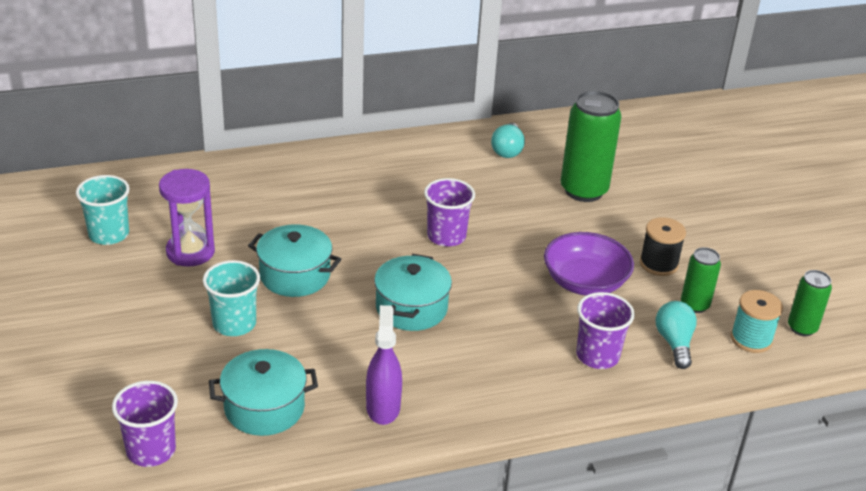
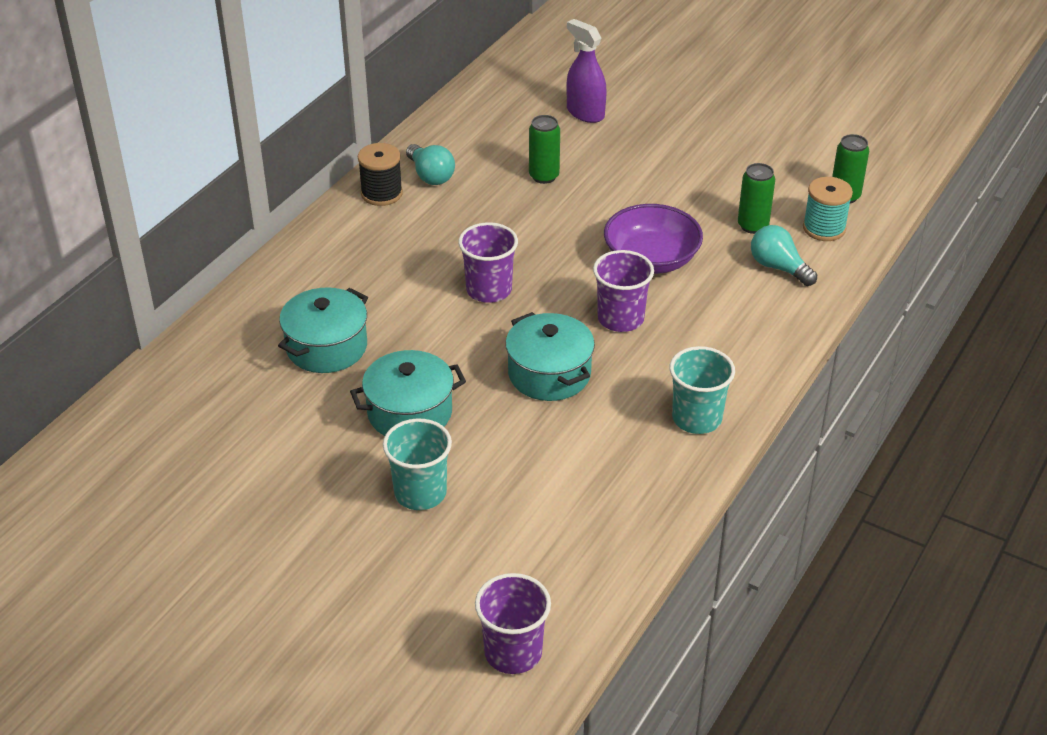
camera: 40 degrees left, 5 degrees up
(109, 234) = (170, 494): turquoise cup -> turquoise cup (697, 418)
(190, 252) = (279, 456): purple hourglass -> none
(264, 408) = (553, 545): turquoise pot -> turquoise pot (326, 347)
(383, 407) = (644, 474): purple spray bottle -> purple spray bottle (585, 113)
(583, 190) = (544, 176): green can -> green can, size x0.55
(597, 356) = (740, 316): purple cup -> purple cup (620, 318)
(658, 264) = (684, 207): black spool -> black spool (381, 193)

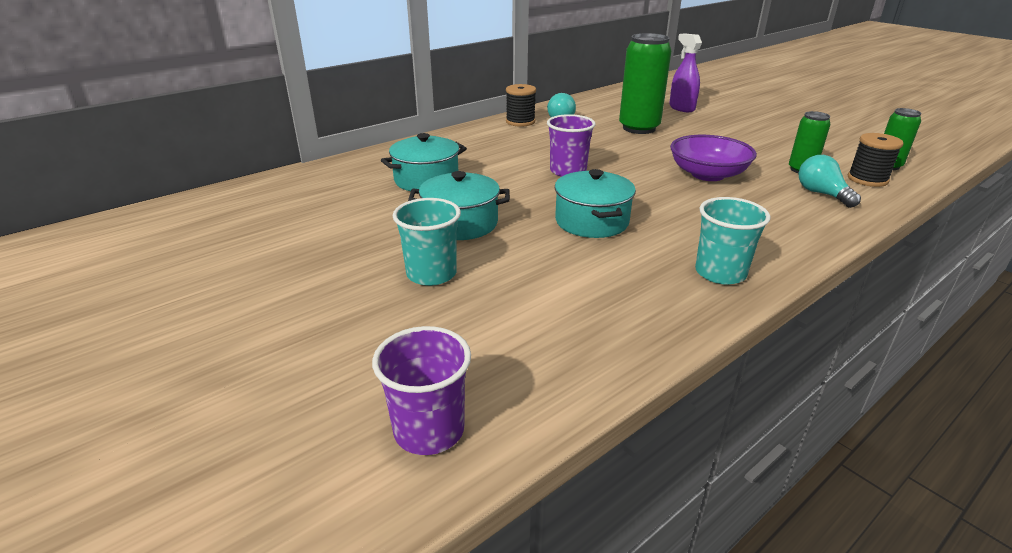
camera: 20 degrees right, 10 degrees down
(544, 176) = (639, 128): green can -> green can, size x1.82
(620, 318) = (669, 201): purple cup -> none
(824, 228) = (867, 179): turquoise spool -> black spool

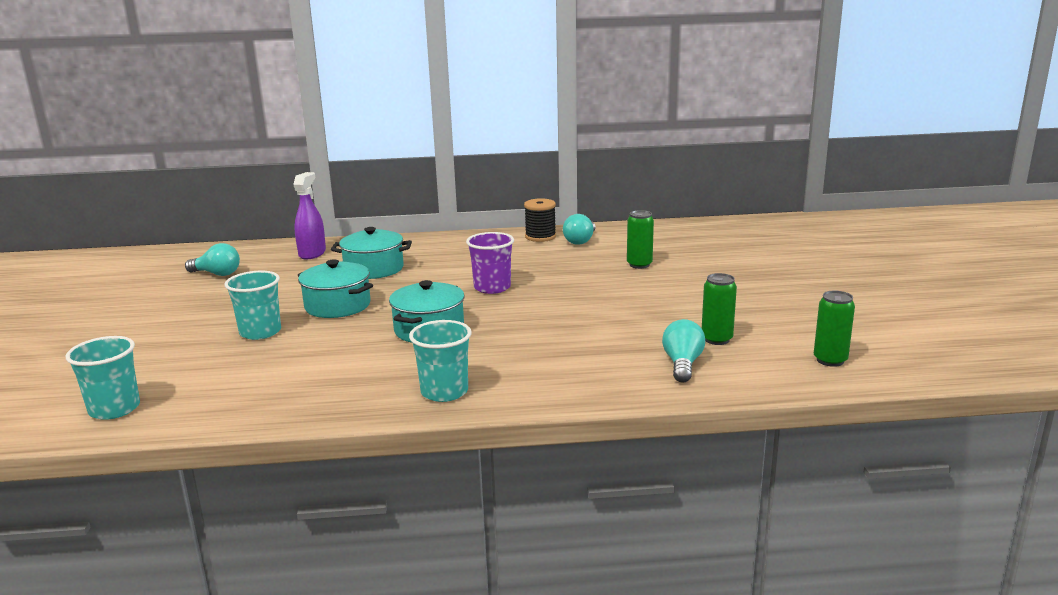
camera: 35 degrees right, 10 degrees down
(252, 226) = (217, 274): none -> turquoise light bulb
(429, 430) = (114, 409): purple cup -> turquoise cup
(639, 128) = (639, 265): green can -> green can, size x0.55
(681, 108) = (732, 254): purple spray bottle -> purple spray bottle (312, 253)
(707, 174) = (609, 320): purple bowl -> none
(867, 179) = (769, 365): black spool -> none

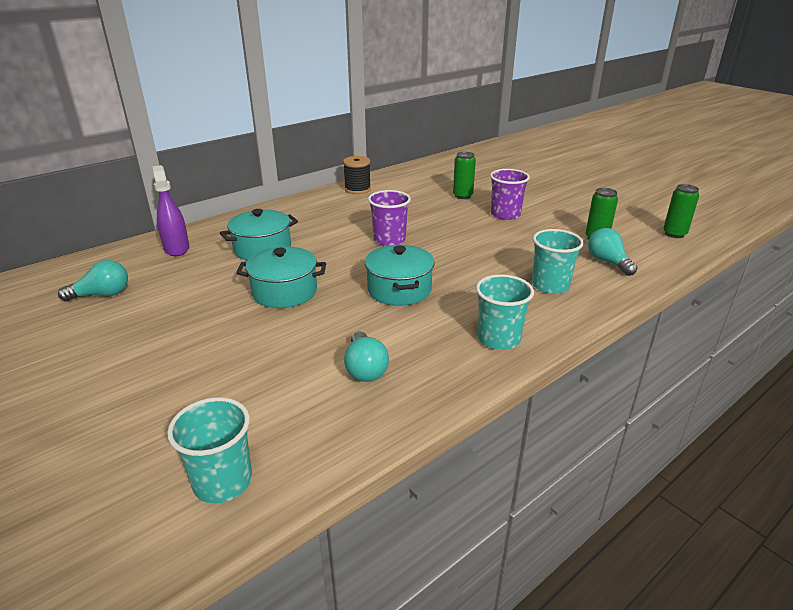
camera: 35 degrees left, 10 degrees up
(260, 332) = (250, 340): turquoise cup -> turquoise cup (550, 285)
(580, 241) = (392, 186): turquoise light bulb -> turquoise light bulb (365, 369)
(653, 292) = (505, 214): none -> purple cup

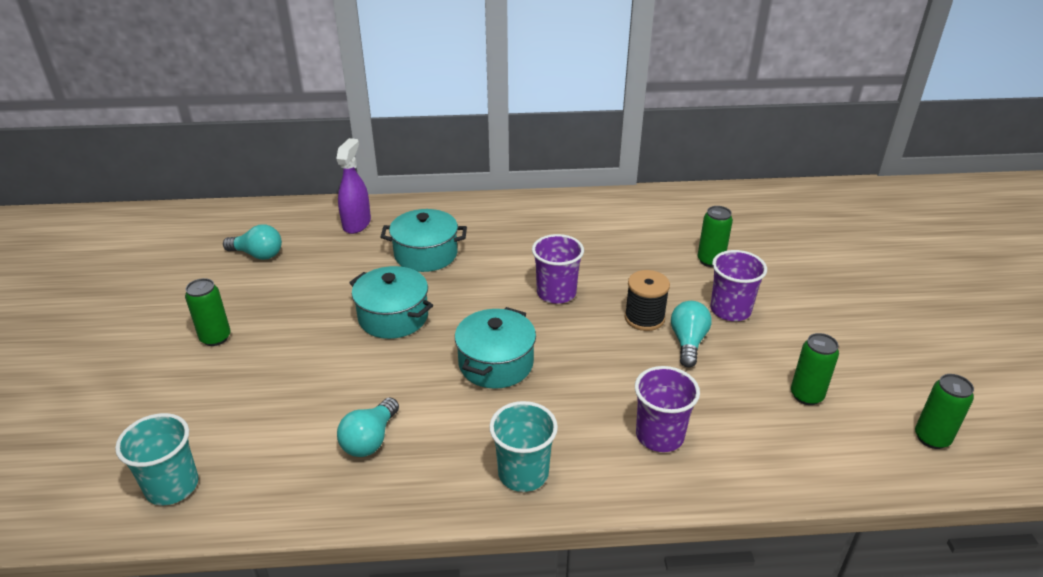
camera: 35 degrees right, 5 degrees up
(130, 363) = (215, 338): none -> green can
(357, 189) = (599, 206): black spool -> black spool (644, 318)
(550, 285) = (659, 435): turquoise cup -> purple cup
(608, 262) = (774, 437): turquoise light bulb -> turquoise light bulb (688, 342)

